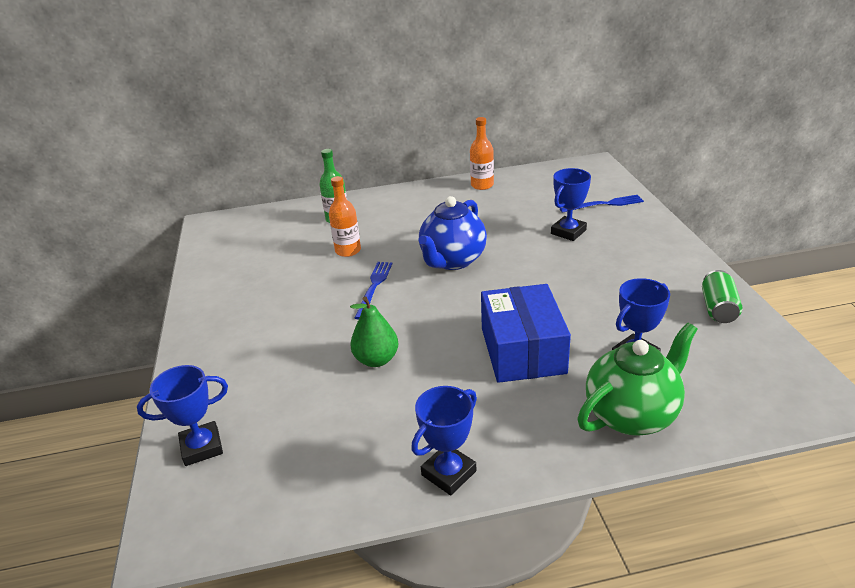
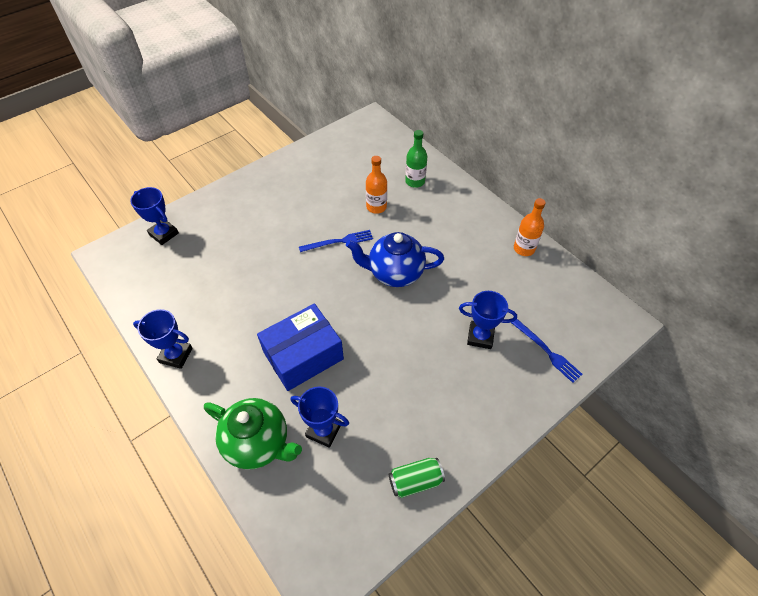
camera: 60 degrees right, 20 degrees up
(376, 359) = (262, 277): green pear -> none

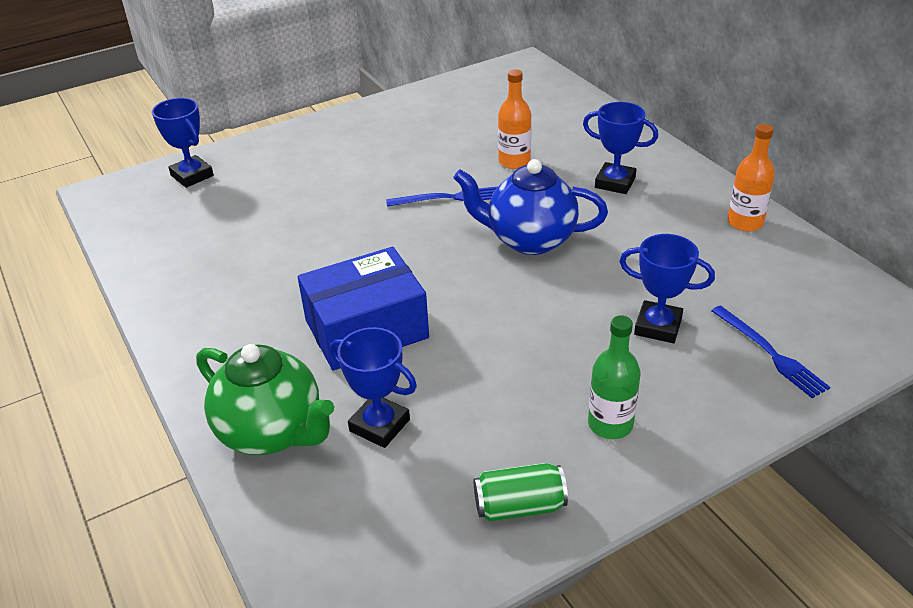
camera: 10 degrees right, 15 degrees down
(176, 355) = (173, 314): blue trophy -> blue trophy (615, 182)
(415, 181) = (579, 136): green bottle -> green bottle (610, 424)

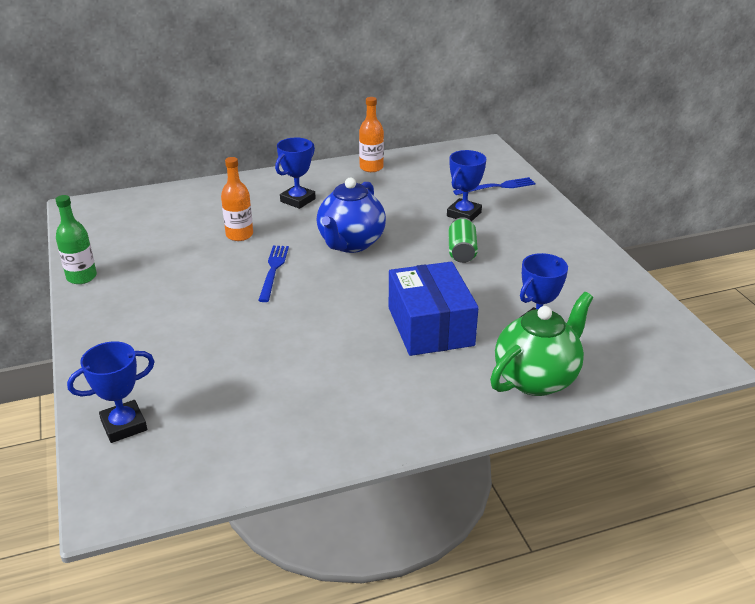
camera: 80 degrees left, 5 degrees down
(519, 506) = (610, 284): green can -> green can (461, 251)
(610, 424) = (547, 244): green bottle -> green bottle (81, 277)

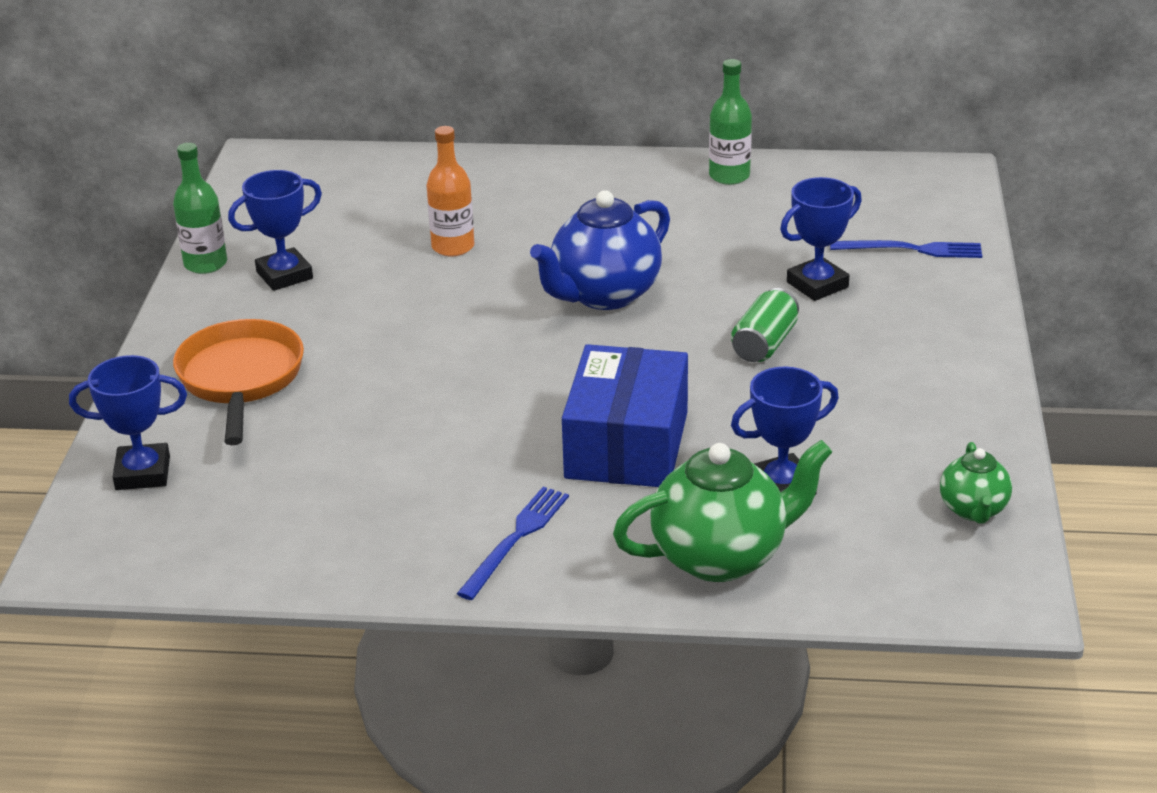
camera: 25 degrees right, 0 degrees up
(154, 344) = (241, 379): none -> orange pan
(273, 271) = (463, 311): blue fork -> blue fork (515, 539)
(298, 200) = (575, 209): blue trophy -> blue trophy (284, 275)
(371, 167) = (729, 176): orange bottle -> green bottle
(645, 315) = (973, 510): none -> green teapot

